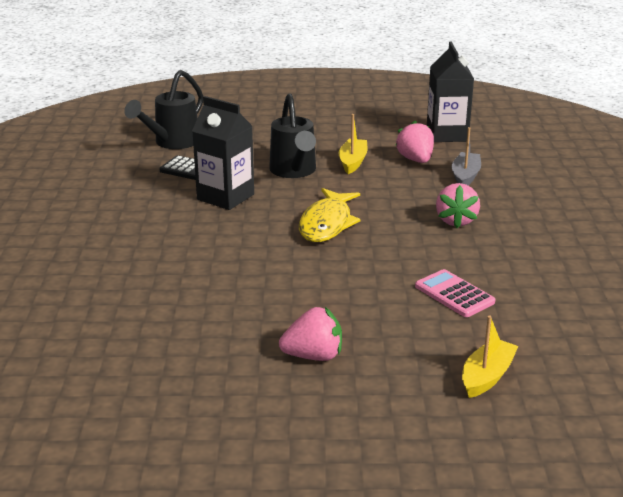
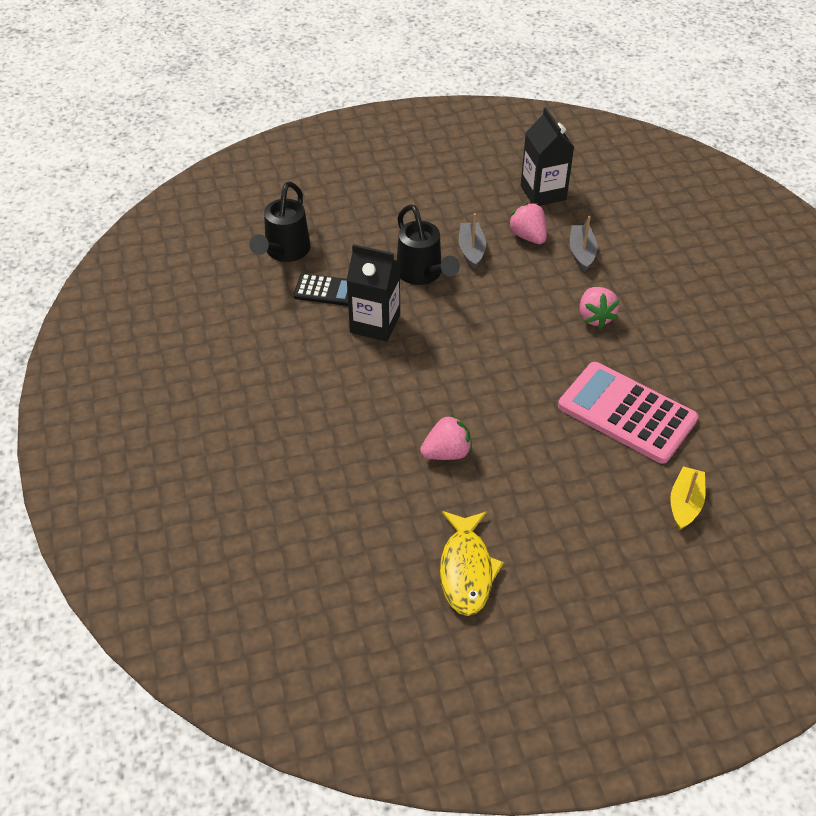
camera: 15 degrees left, 20 degrees up
(313, 356) = (541, 511): pink strawberry -> pink strawberry (447, 453)
(327, 224) = (484, 343): yellow fish -> yellow fish (466, 570)
(352, 162) = (471, 250): yellow boat -> grey boat
(454, 294) = (626, 413): pink calculator -> pink calculator, size x1.92

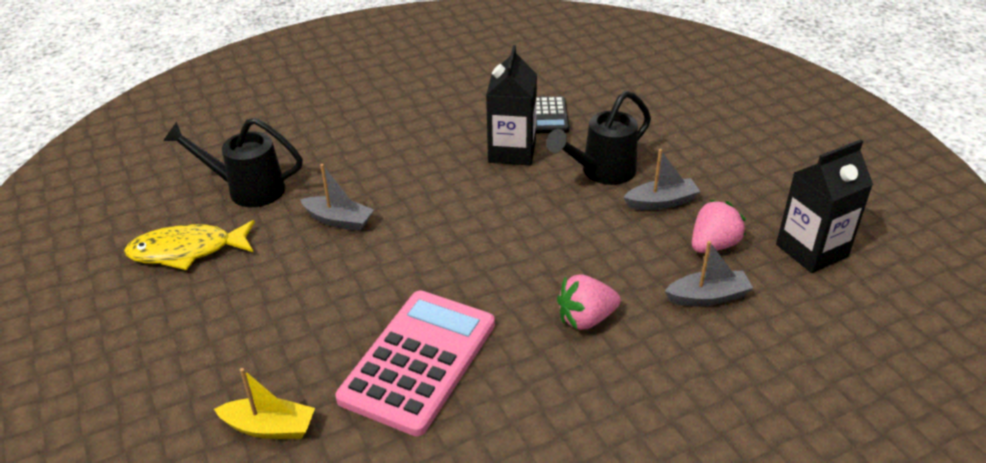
camera: 80 degrees right, 10 degrees down
(284, 252) = (593, 85): black watering can -> black watering can (247, 189)
(447, 453) = (339, 220): pink strawberry -> grey boat

